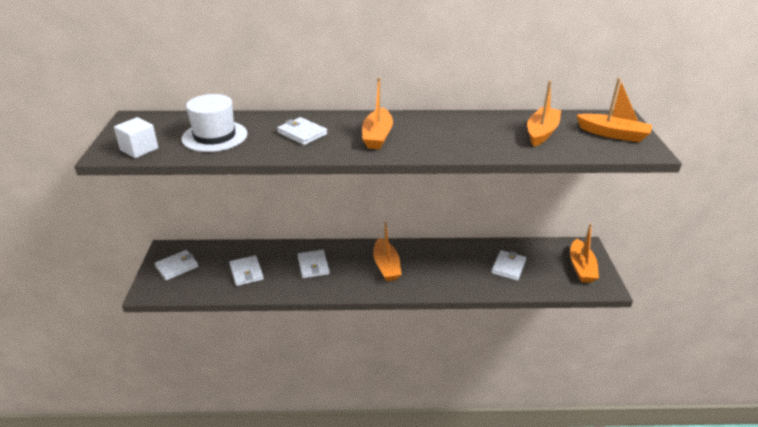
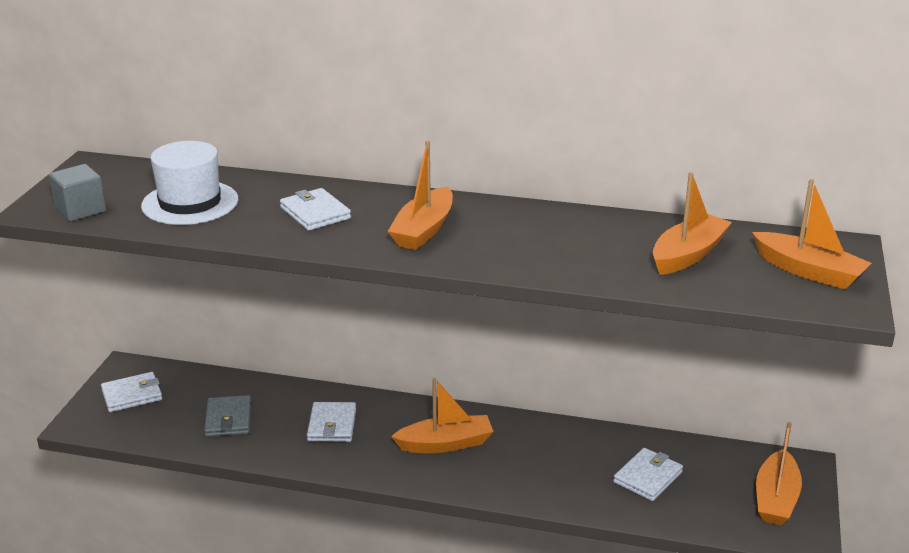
camera: 15 degrees right, 5 degrees down
(139, 149) = (80, 210): white cube -> grey cube
(246, 272) = (228, 419): white wallet -> grey wallet
(386, 266) = (445, 444): orange boat -> orange boat turned 105 degrees counterclockwise

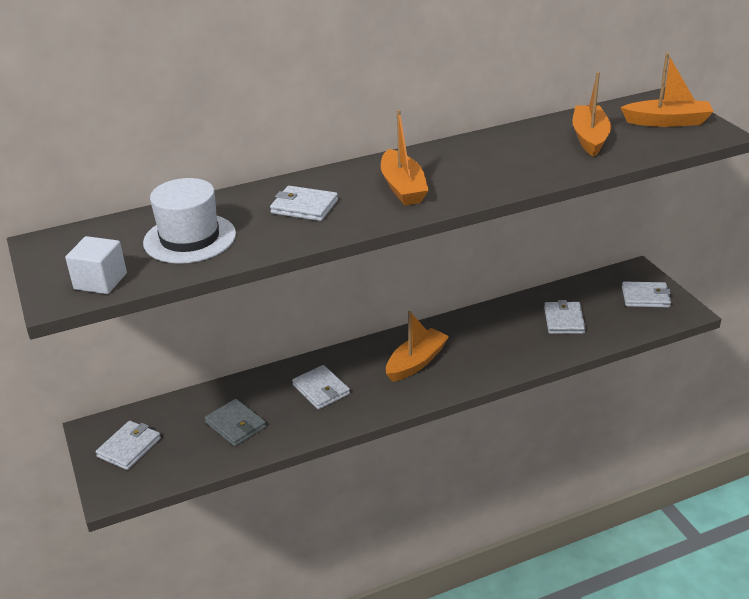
camera: 35 degrees left, 5 degrees up
(80, 210) = (100, 281): grey cube -> white cube
(775, 498) = (645, 297): orange boat -> white wallet

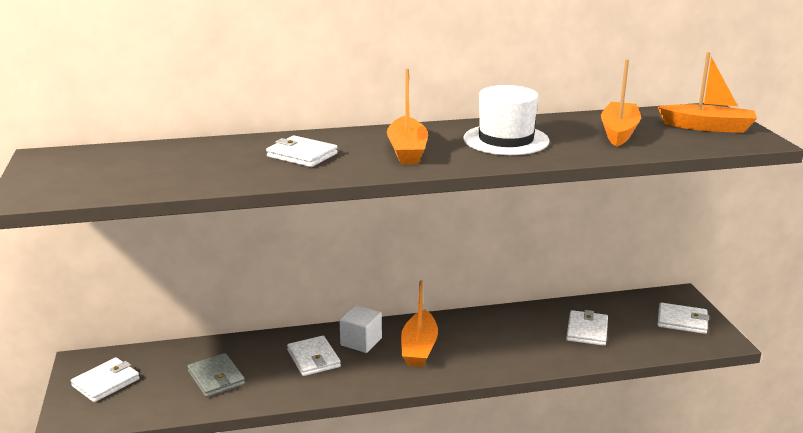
camera: 10 degrees right, 10 degrees down
(100, 281) = (72, 189): white cube -> white cube (361, 342)
(190, 238) = (178, 167): white hat -> white hat (506, 140)
(416, 362) = (419, 348): orange boat -> orange boat turned 135 degrees clockwise

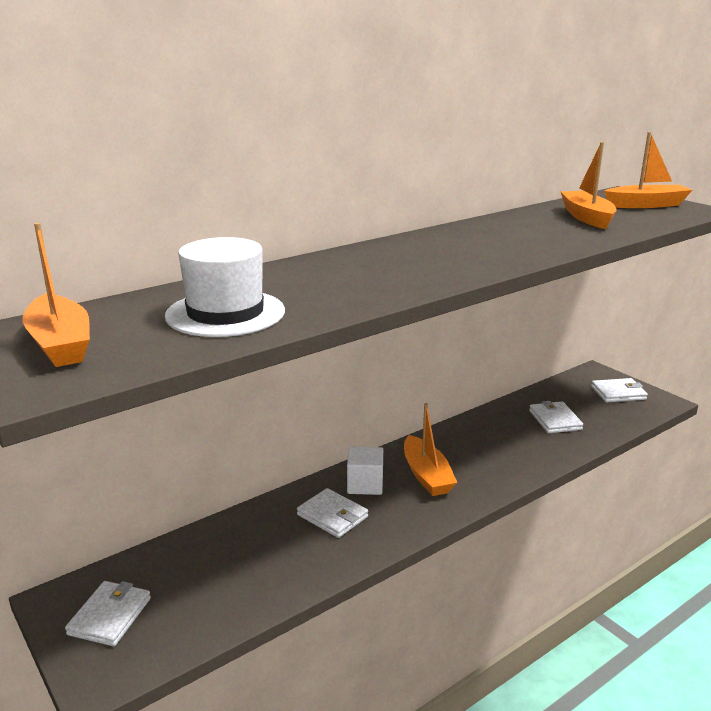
camera: 25 degrees left, 0 degrees up
(216, 378) = (243, 569): grey wallet -> none
(302, 155) = (330, 280): white wallet -> none
(407, 150) = (431, 260): orange boat -> orange boat (60, 344)
(506, 140) = (505, 237): white hat -> white hat (225, 313)

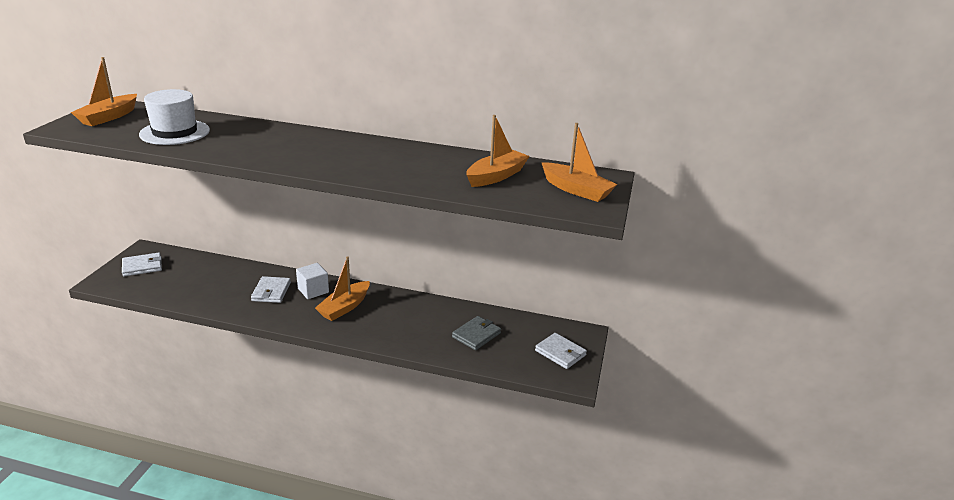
camera: 50 degrees right, 5 degrees up
(555, 420) = (476, 335): white wallet -> grey wallet

